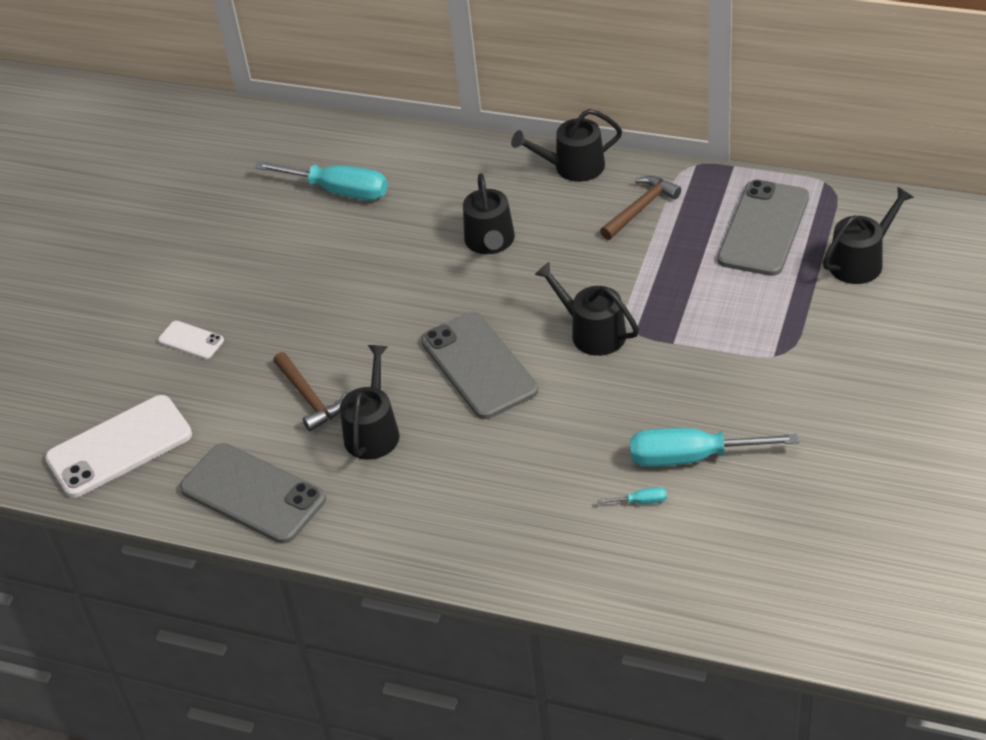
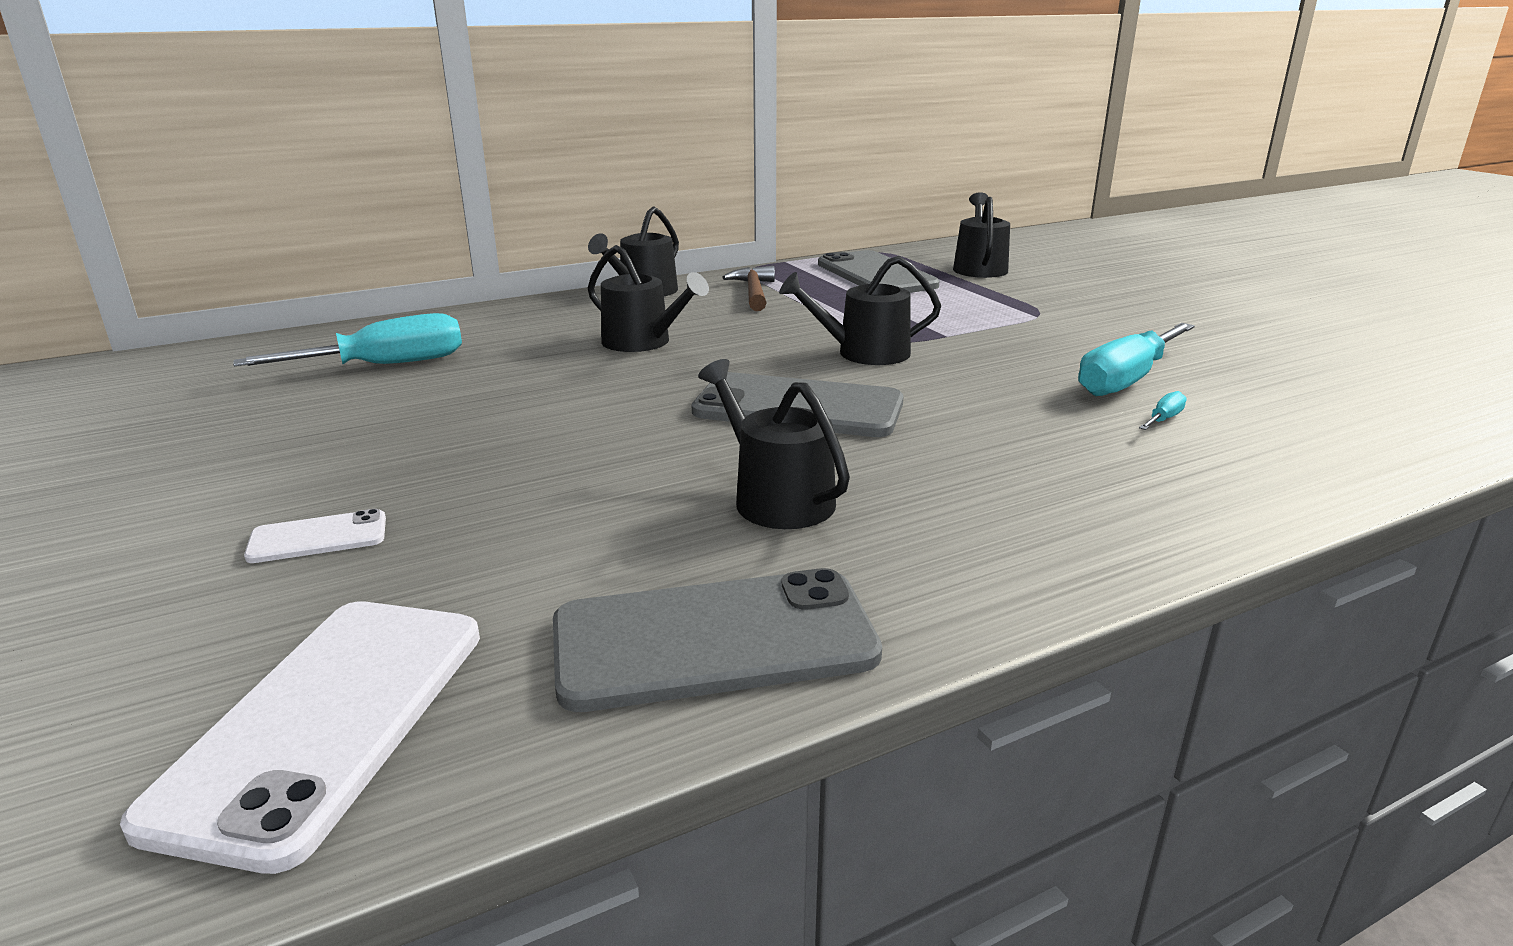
camera: 50 degrees left, 20 degrees down
(309, 397) = (625, 509): brown hammer -> none

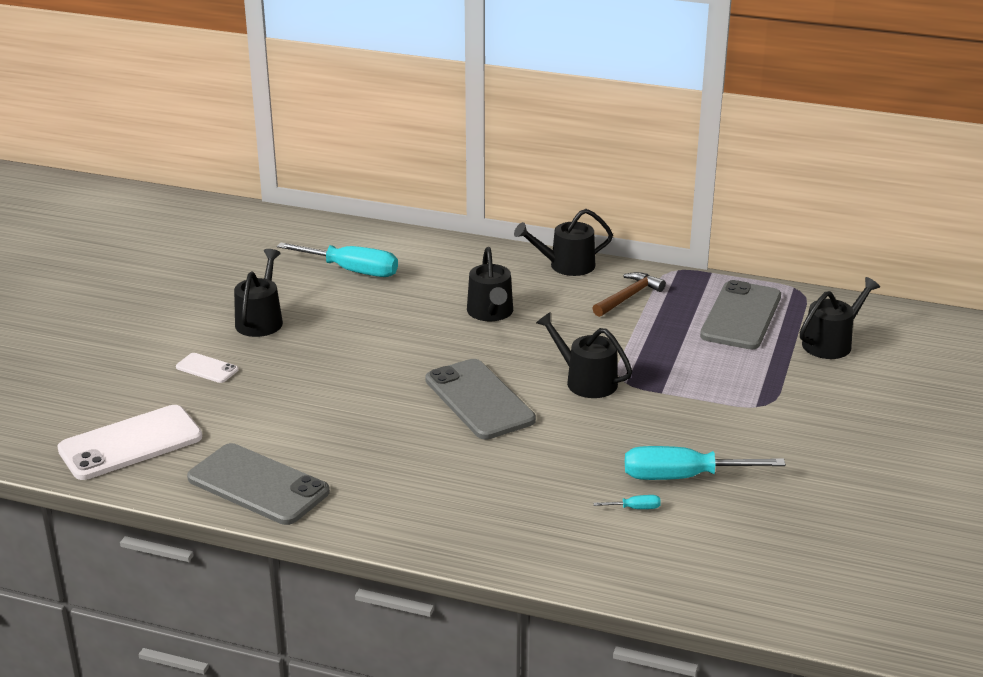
camera: 45 degrees right, 5 degrees up
(776, 498) = (377, 443): black watering can -> black watering can (260, 320)

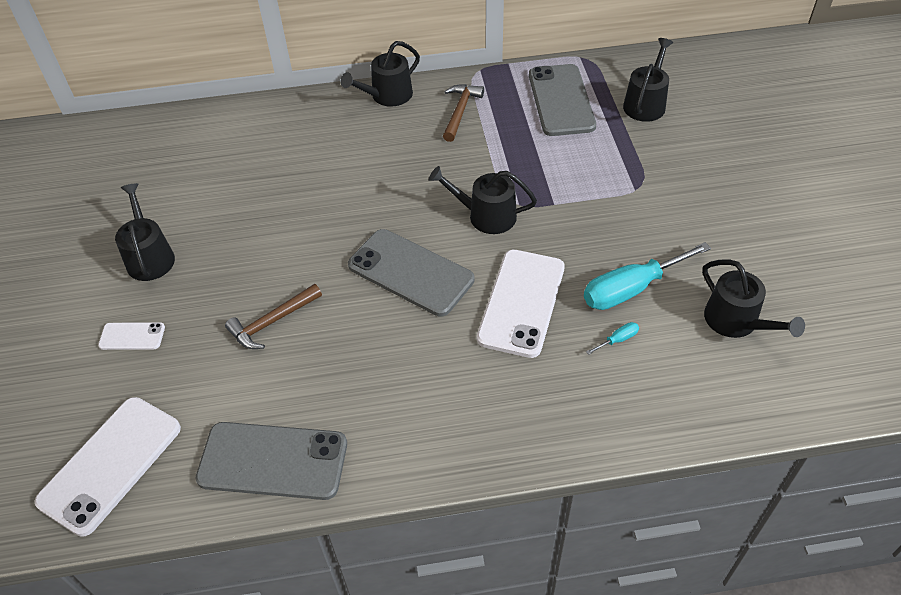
camera: 25 degrees left, 20 degrees up
(329, 395) = (272, 322): none -> brown hammer
(352, 271) = (201, 167): turquoise screwdriver -> none
(491, 312) = (357, 170): black watering can -> black watering can (736, 321)
(565, 453) = (522, 302): none -> white phone

